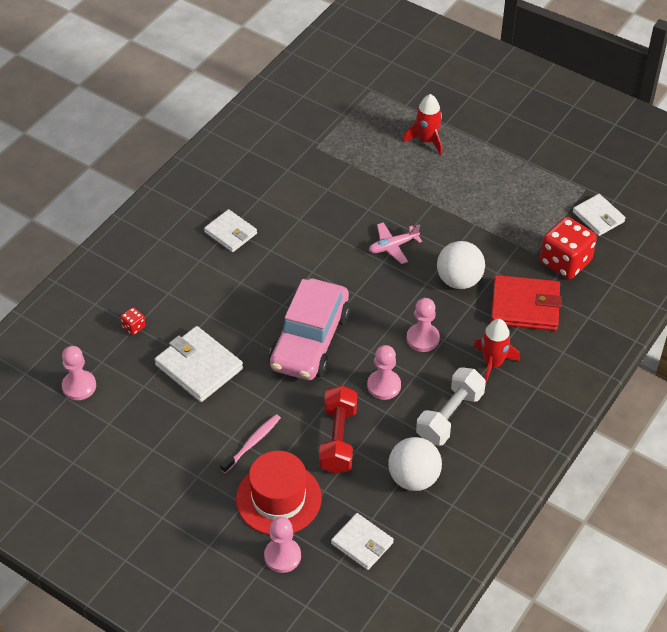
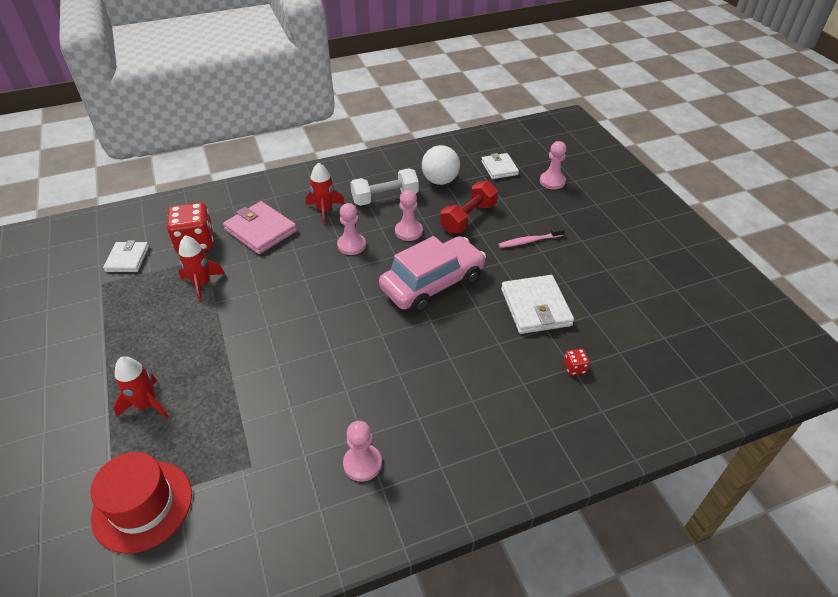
camera: 145 degrees left, 5 degrees down
(79, 386) = (649, 341): pink pawn -> pink pawn (362, 463)
(230, 233) = (422, 412): white wallet -> none
(278, 498) = (534, 206): red hat -> red hat (142, 505)
(393, 246) = (296, 319): pink plane -> none
(459, 280) = (280, 268): white ball -> none
(506, 231) = (202, 284): none -> red rocket
(525, 306) = (260, 230): red wallet -> pink wallet

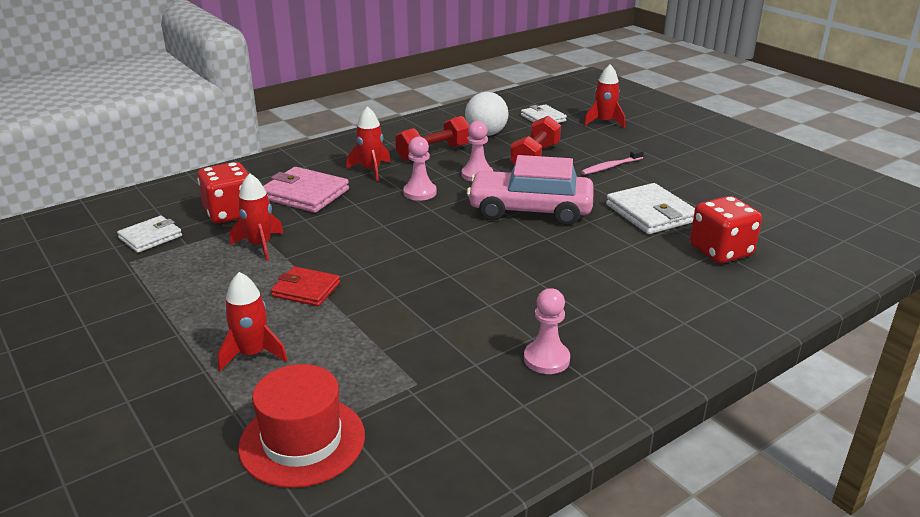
camera: 15 degrees left, 15 degrees down
(127, 259) = (150, 237): white wallet -> white wallet turned 60 degrees clockwise
(214, 342) = (306, 289): none -> red wallet
(385, 198) = (434, 153): white dumbbell -> red dumbbell
(432, 283) = (530, 210): pink car -> pink car turned 120 degrees counterclockwise
(552, 181) = (604, 122): pink pawn -> red rocket
(574, 368) = (720, 251): red dice -> red dice, size x2.29

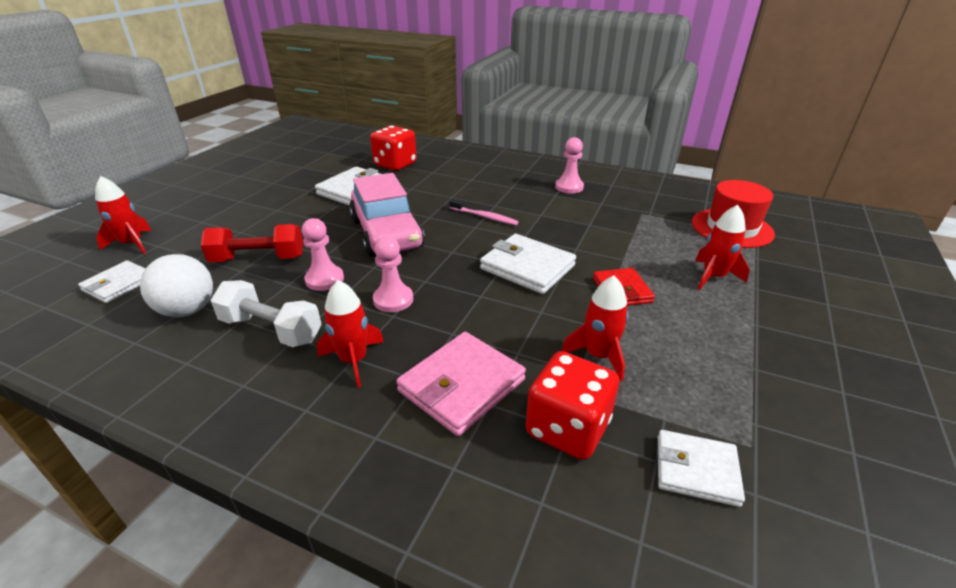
camera: 120 degrees left, 5 degrees up
(305, 194) = (462, 385): pink wallet -> pink wallet turned 45 degrees clockwise
(396, 258) = (527, 267): none -> white wallet
(434, 153) = (271, 329): red dumbbell -> white dumbbell
(610, 167) = (267, 219): pink toothbrush -> pink toothbrush (484, 217)

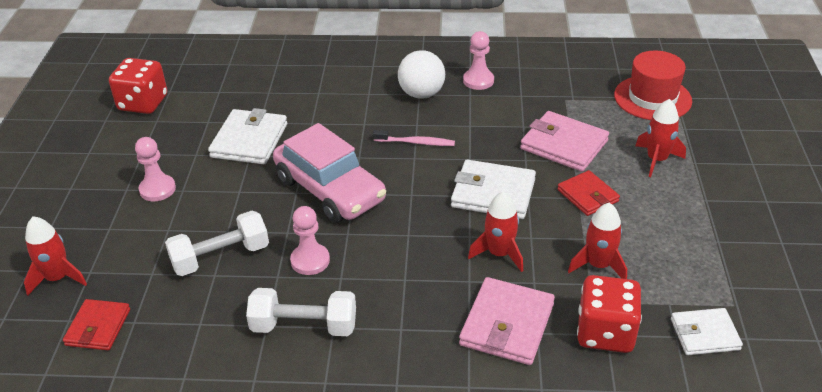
camera: 20 degrees left, 5 degrees up
(119, 284) = (98, 327): white wallet -> red wallet
(188, 310) = (203, 332): white ball -> white ball (421, 94)
(258, 259) = (221, 257): red dumbbell -> white dumbbell
(353, 360) = (402, 331): red rocket -> red rocket (499, 254)
(393, 300) = (393, 263): pink pawn -> pink pawn (157, 189)
(395, 164) = (267, 91): red dice -> red dice (143, 103)
(620, 245) = (564, 145): none -> pink wallet

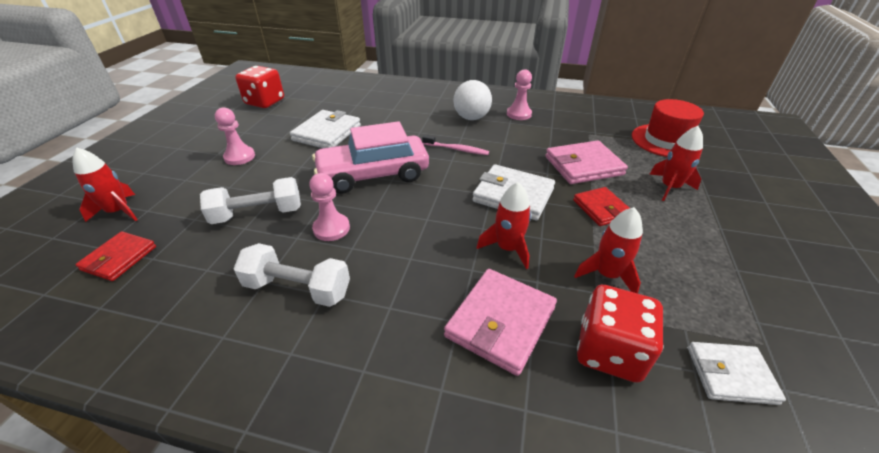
camera: 10 degrees right, 0 degrees up
(330, 190) = (373, 174): pink car -> pink car turned 105 degrees clockwise
(564, 145) = (583, 166): pink wallet -> pink wallet turned 60 degrees counterclockwise

